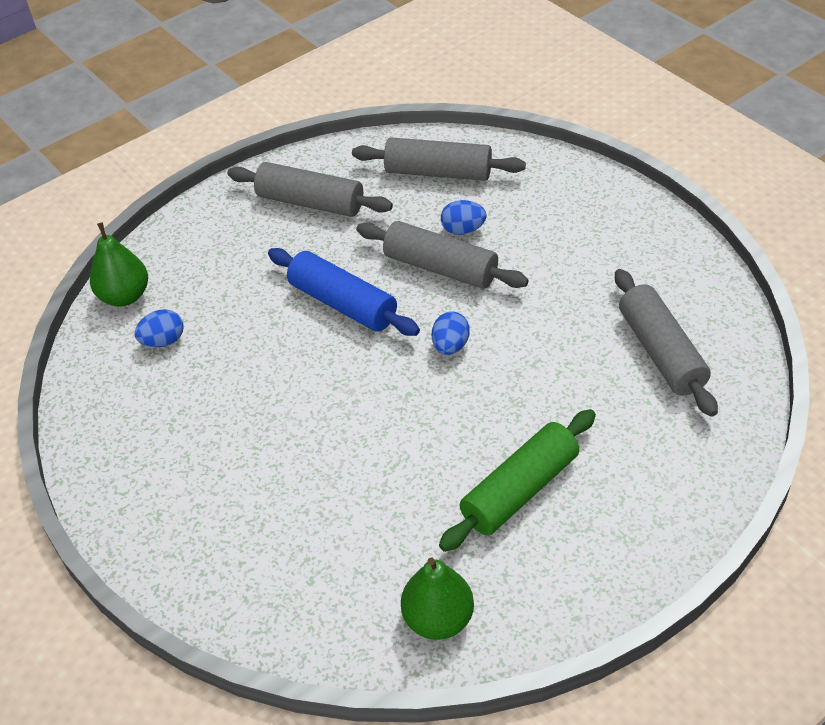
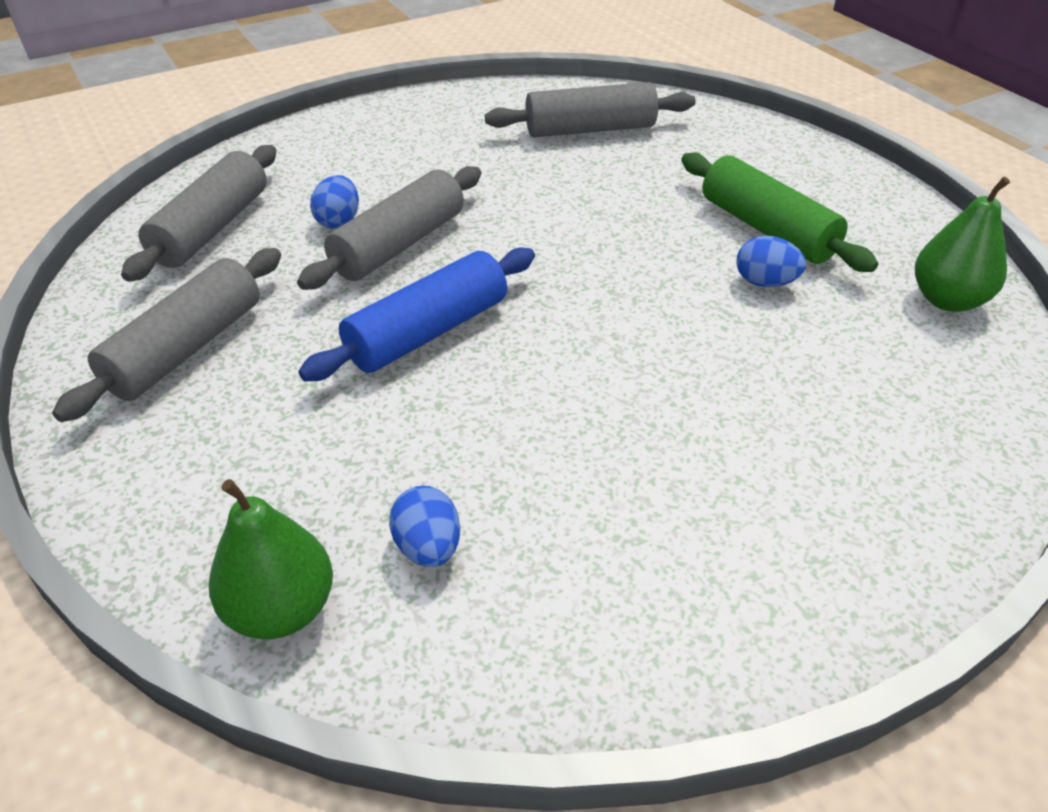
camera: 85 degrees left, 5 degrees down
(450, 346) = (540, 251): blue egg -> blue egg (765, 282)

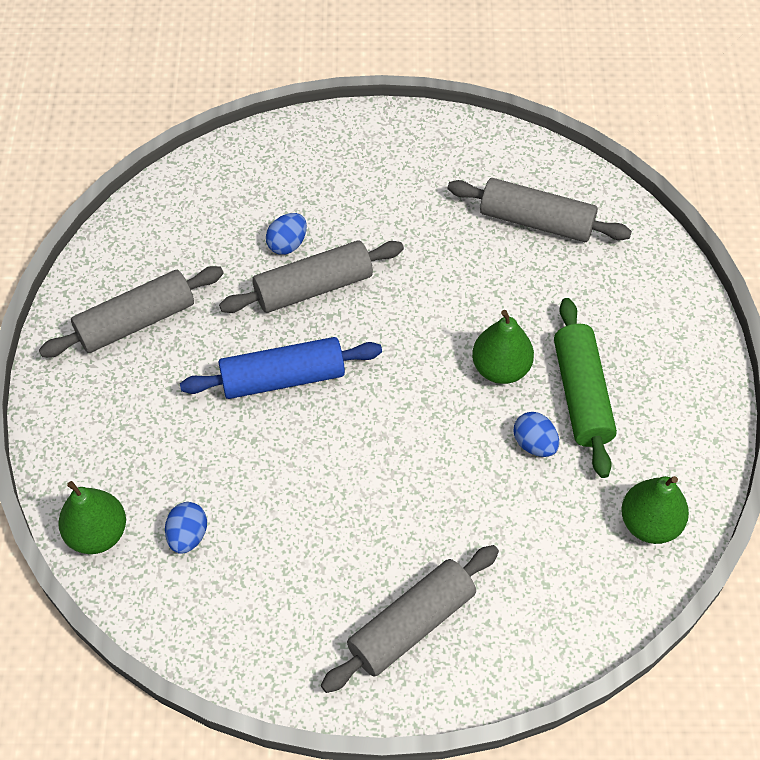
camera: 30 degrees right, 15 degrees up
(212, 228) = (203, 213): grey rolling pin -> grey rolling pin (411, 624)
(666, 238) = (500, 368): none -> green pear

